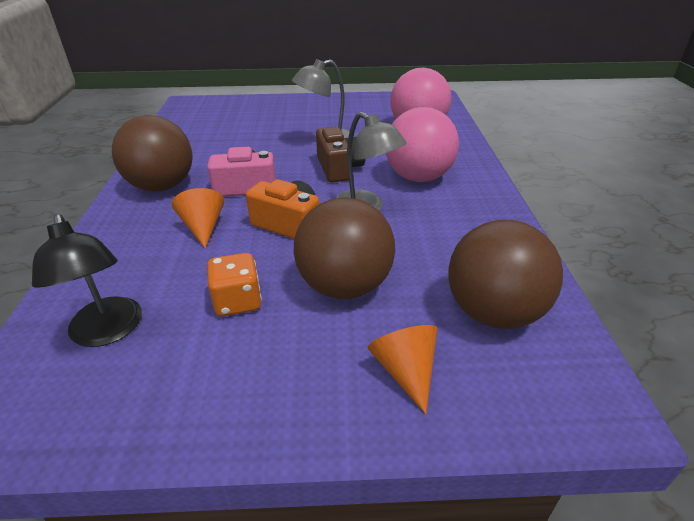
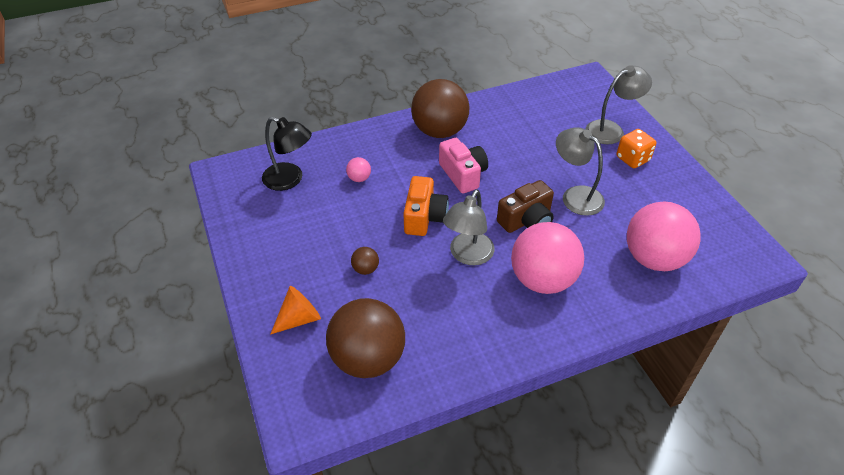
camera: 70 degrees right, 10 degrees up
(108, 332) = (290, 180): black lamp -> black lamp turned 105 degrees counterclockwise
(177, 260) = (359, 178): none -> pink ball
(203, 227) = (399, 174): orange cone -> none
(238, 301) = (332, 222): orange dice -> orange dice (632, 159)
(261, 109) = (611, 130): none -> grey lamp
(344, 286) = (365, 269): brown ball -> brown ball, size x0.40

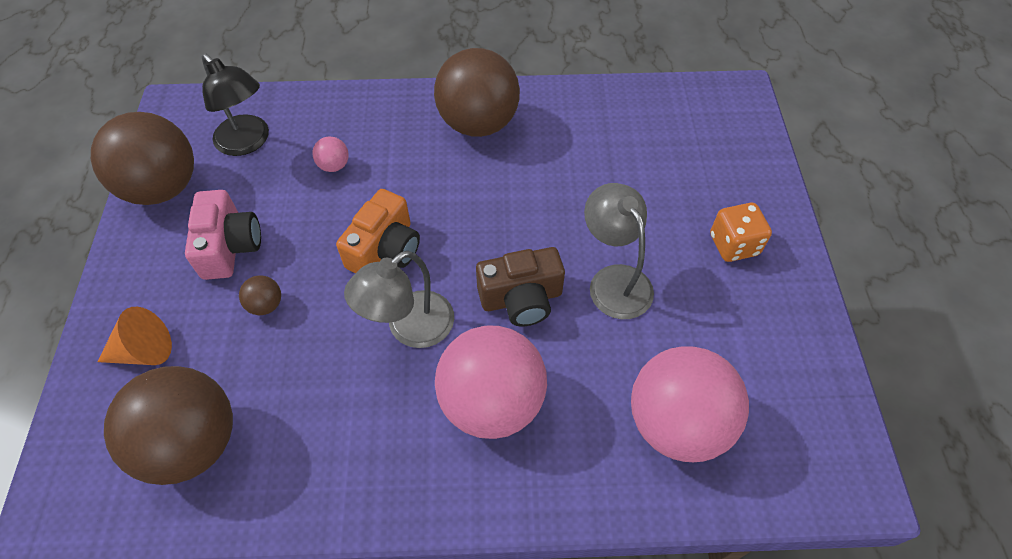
camera: 20 degrees right, 10 degrees up
(246, 221) = (163, 188): none -> brown ball
(463, 174) = (473, 199): pink camera -> pink camera (230, 247)
(611, 130) = (726, 187): grey lamp -> none

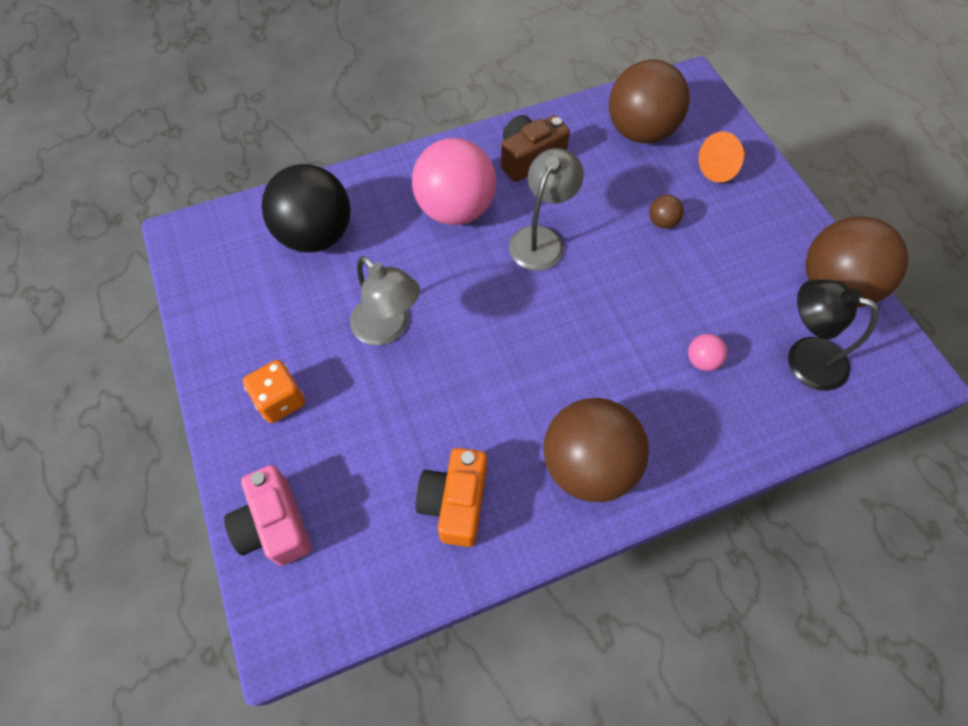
camera: 160 degrees right, 5 degrees up
(230, 247) = (729, 255): pink camera -> pink camera (275, 525)
(385, 249) = (599, 294): orange camera -> orange camera (455, 502)
(521, 298) = (463, 288): brown camera -> brown camera (529, 158)
(676, 423) = (316, 235): pink ball -> black ball

